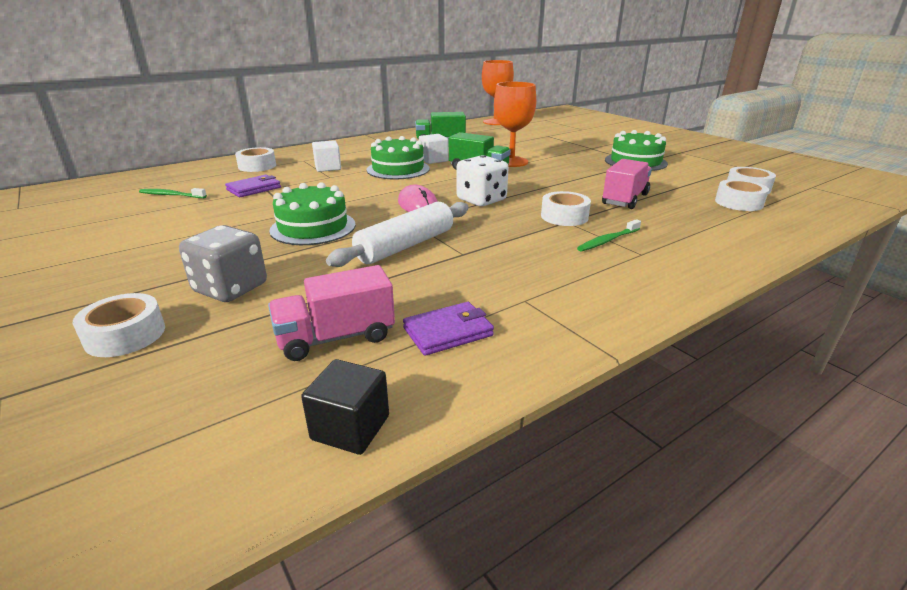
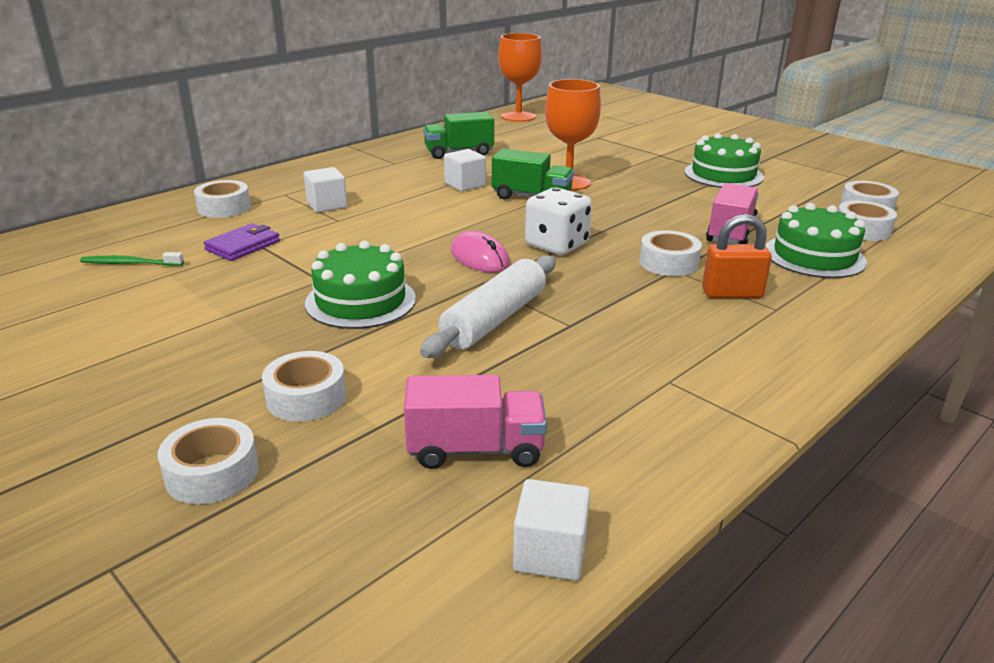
camera: 10 degrees left, 0 degrees up
(231, 288) = (306, 397): grey dice -> white tape
(336, 337) = (475, 449): pink truck -> pink truck turned 150 degrees counterclockwise
(350, 427) = (550, 553): black cube -> white cube
(398, 169) = (425, 202): green cake -> green cake (814, 256)
(448, 332) = (601, 429): purple wallet -> none
(607, 240) = (732, 294): green toothbrush -> orange padlock

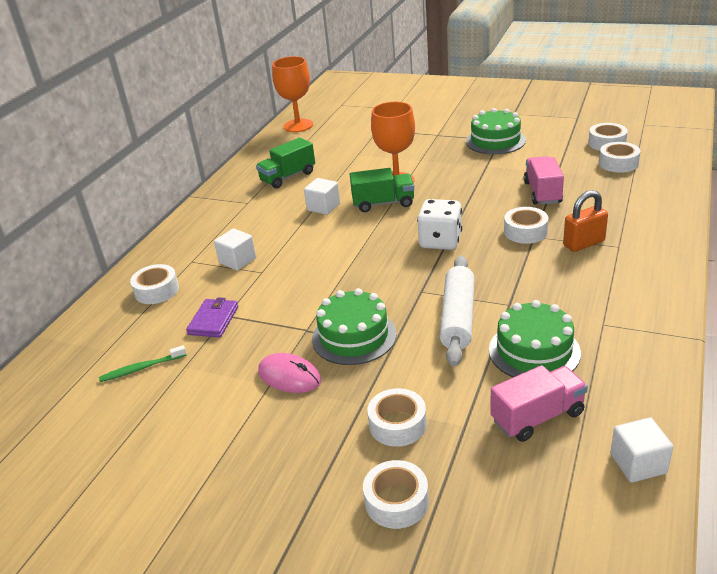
camera: 20 degrees left, 5 degrees up
(479, 257) = (399, 270): pink mouse -> pink mouse (289, 376)
(814, 256) = (607, 195): green cake -> green cake (534, 351)

